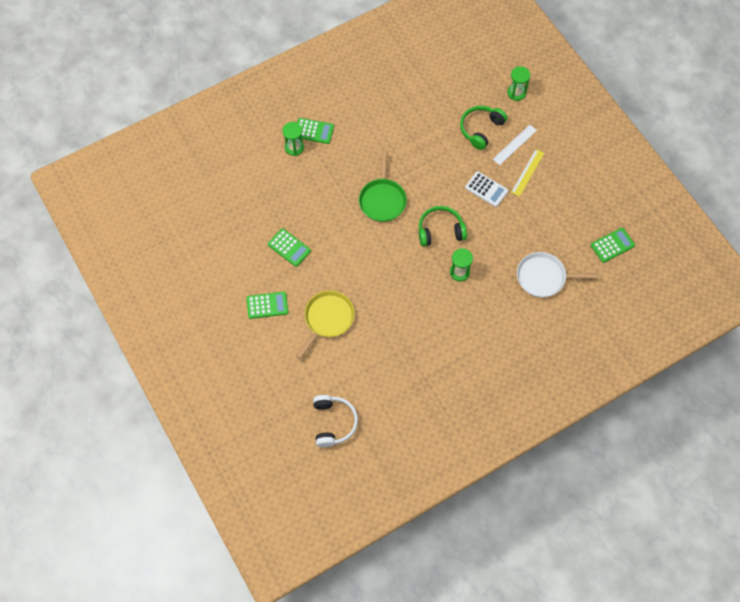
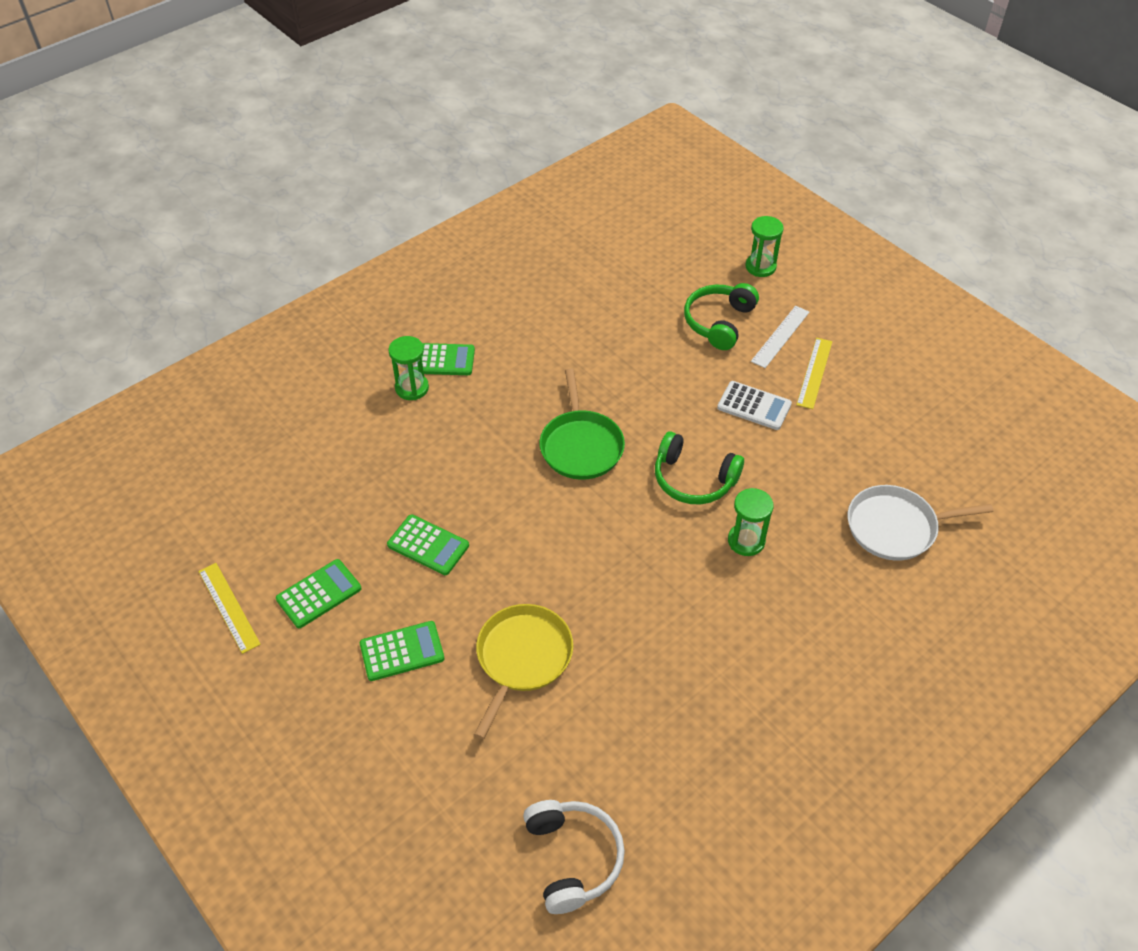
camera: 10 degrees left, 15 degrees down
(182, 266) = (229, 607): none -> yellow ruler
(440, 230) = (693, 479): green headphones -> green headphones turned 135 degrees counterclockwise
(612, 245) = (994, 460): green calculator -> green calculator (319, 594)

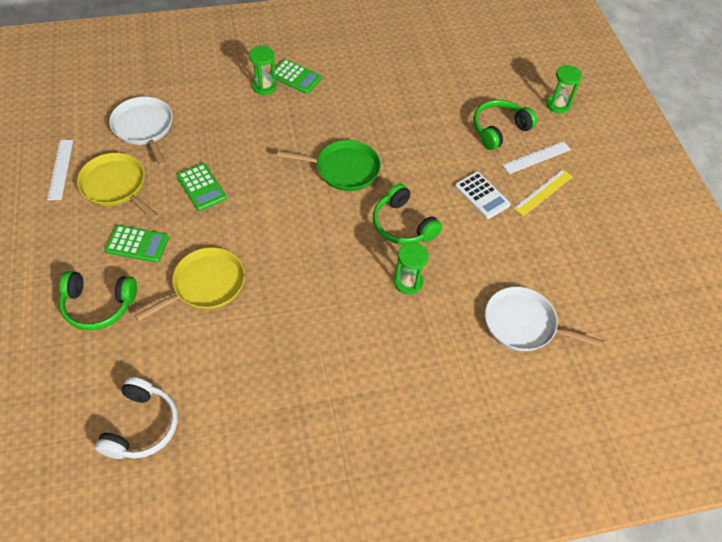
camera: 25 degrees right, 5 degrees up
(229, 607) = (61, 169): yellow ruler -> white ruler
(298, 505) = (144, 128): none -> white pan
(319, 594) = (116, 186): green calculator -> yellow pan
(411, 748) = (98, 305): none -> green headphones
(581, 445) = (344, 169): green pan -> green pan turned 105 degrees counterclockwise

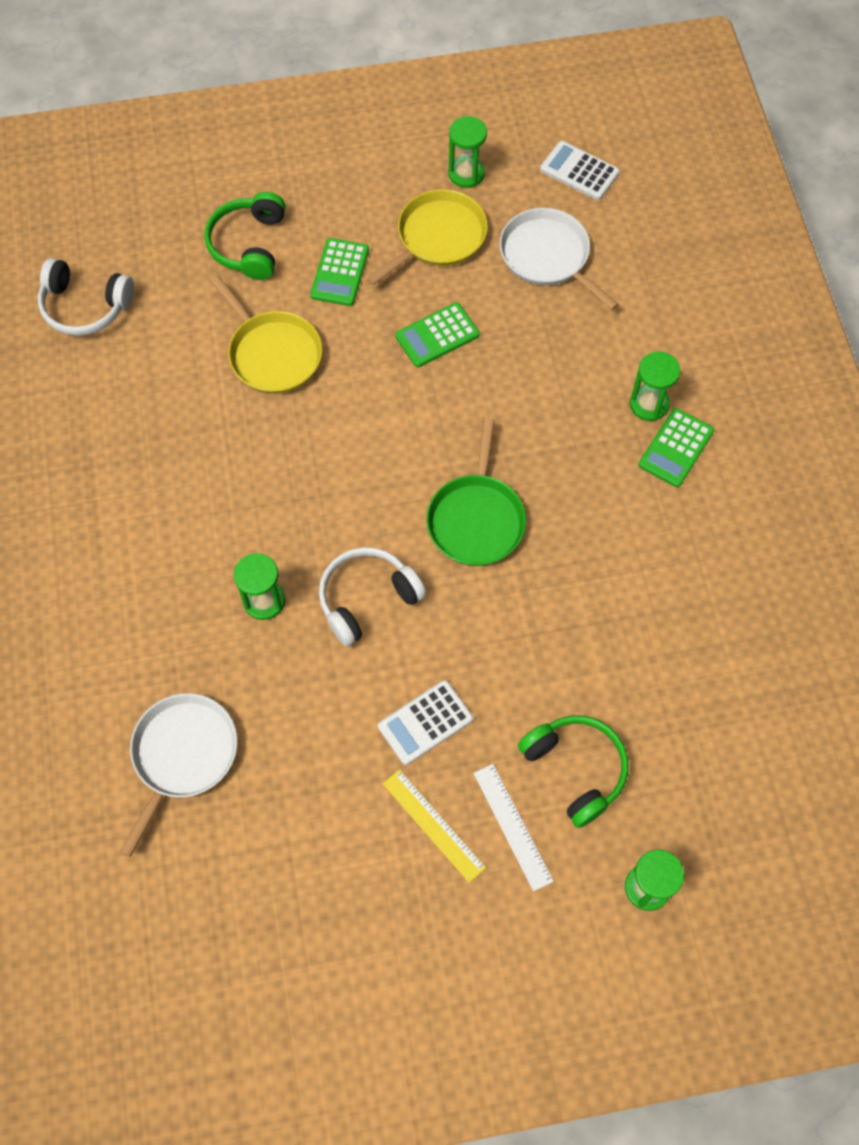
camera: 95 degrees right, 10 degrees up
(61, 169) = (466, 174): white ruler -> green hourglass
(74, 109) = (579, 171): none -> white calculator
(144, 128) = (548, 256): white pan -> white pan turned 105 degrees counterclockwise
(403, 225) = (367, 599): green headphones -> white headphones

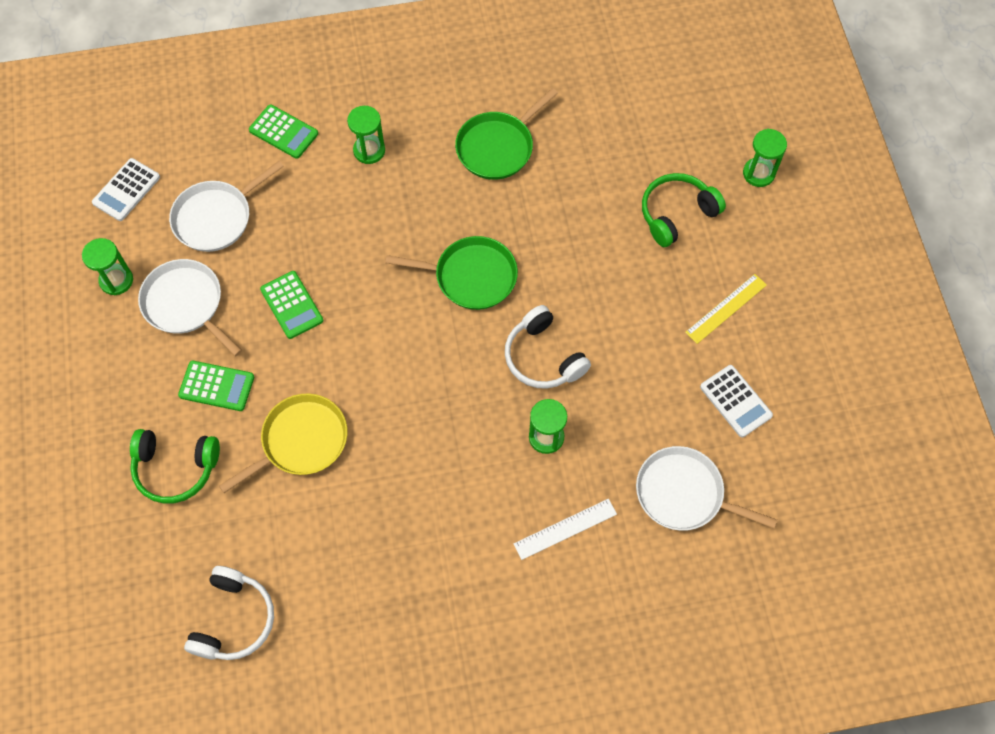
camera: 90 degrees left, 0 degrees up
(425, 722) = (646, 314): white calculator -> white calculator (735, 401)
(438, 237) = (186, 304): yellow pan -> white pan
(512, 826) = (722, 256): white ruler -> white ruler (565, 529)
(665, 548) = (498, 147): none -> green pan
(676, 448) = (410, 135): green calculator -> green calculator (283, 132)

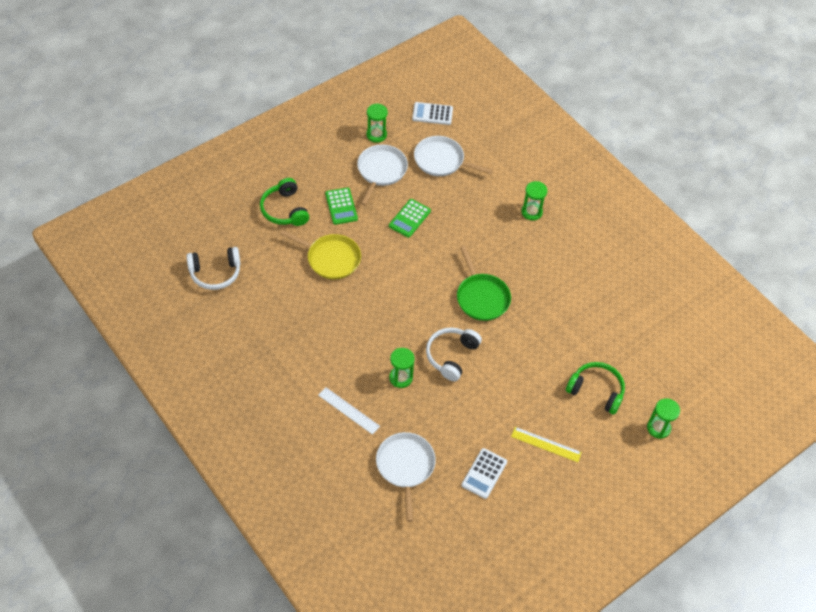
camera: 60 degrees right, 10 degrees down
(283, 132) = (516, 166): green calculator -> none
(498, 147) = (578, 275): green pan -> none

